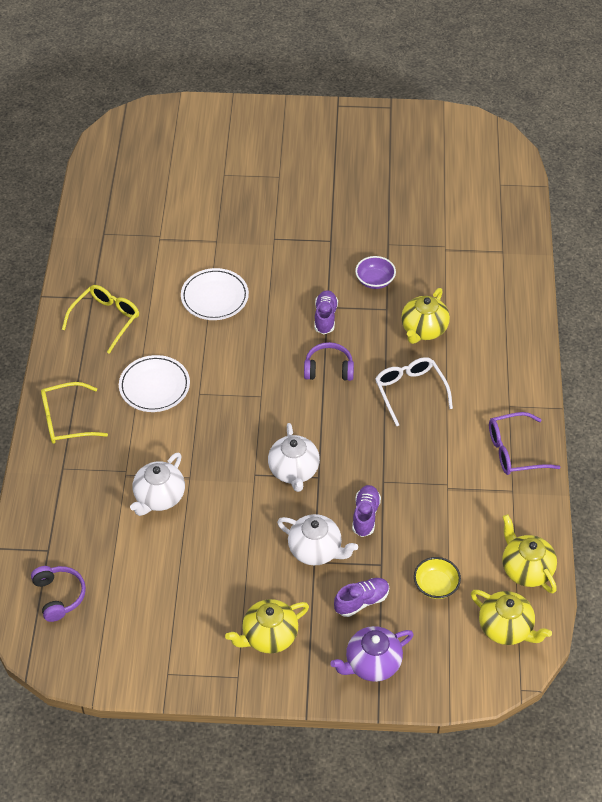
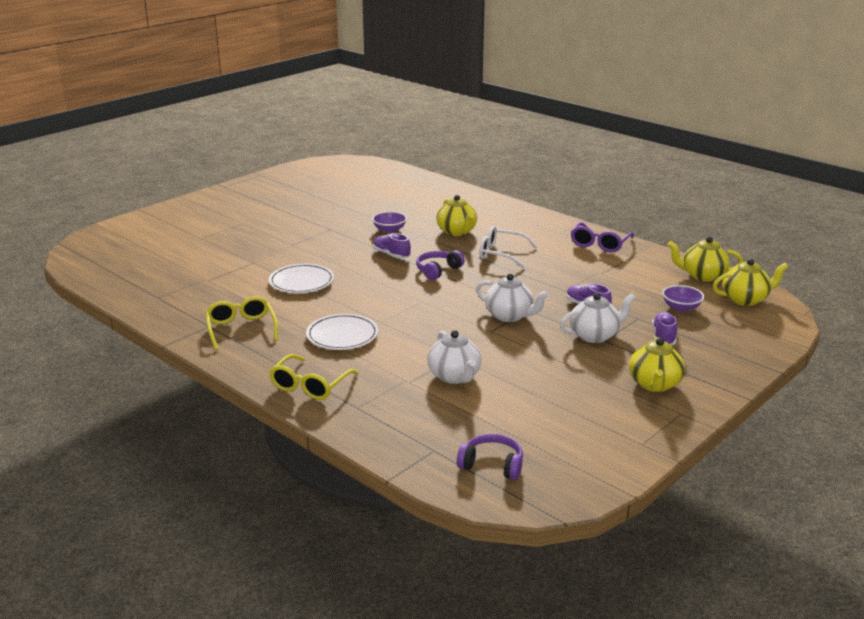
camera: 50 degrees left, 25 degrees down
(372, 663) = (726, 355): purple teapot -> none
(436, 585) = (681, 307): yellow bowl -> purple bowl

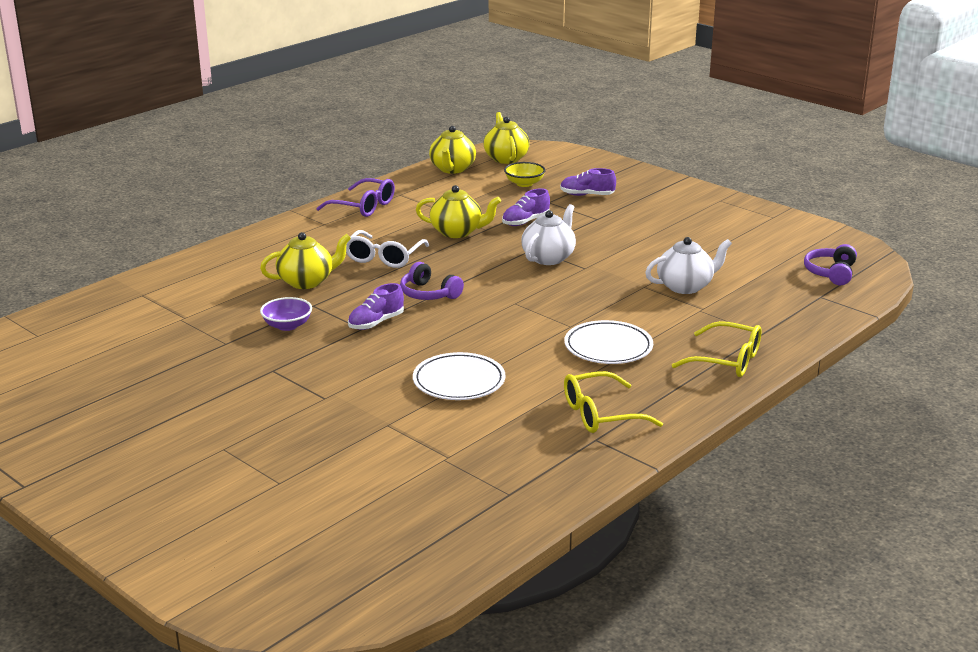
camera: 90 degrees left, 0 degrees up
(595, 335) = (588, 222): white teapot -> none
(654, 384) = (675, 205): yellow teapot -> yellow teapot (457, 232)
(681, 307) = (524, 183): purple bowl -> yellow bowl

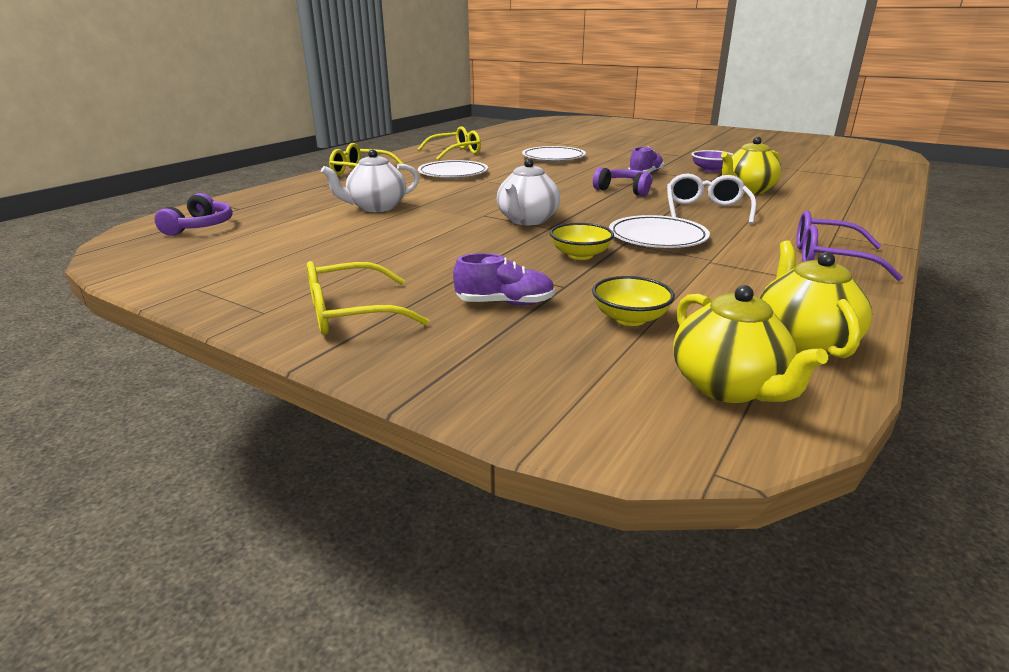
camera: 170 degrees right, 0 degrees up
(457, 232) = (657, 237): yellow teapot -> white plate
(525, 222) = (580, 255): purple shoe -> yellow bowl
(671, 196) = (351, 313): none -> yellow glasses

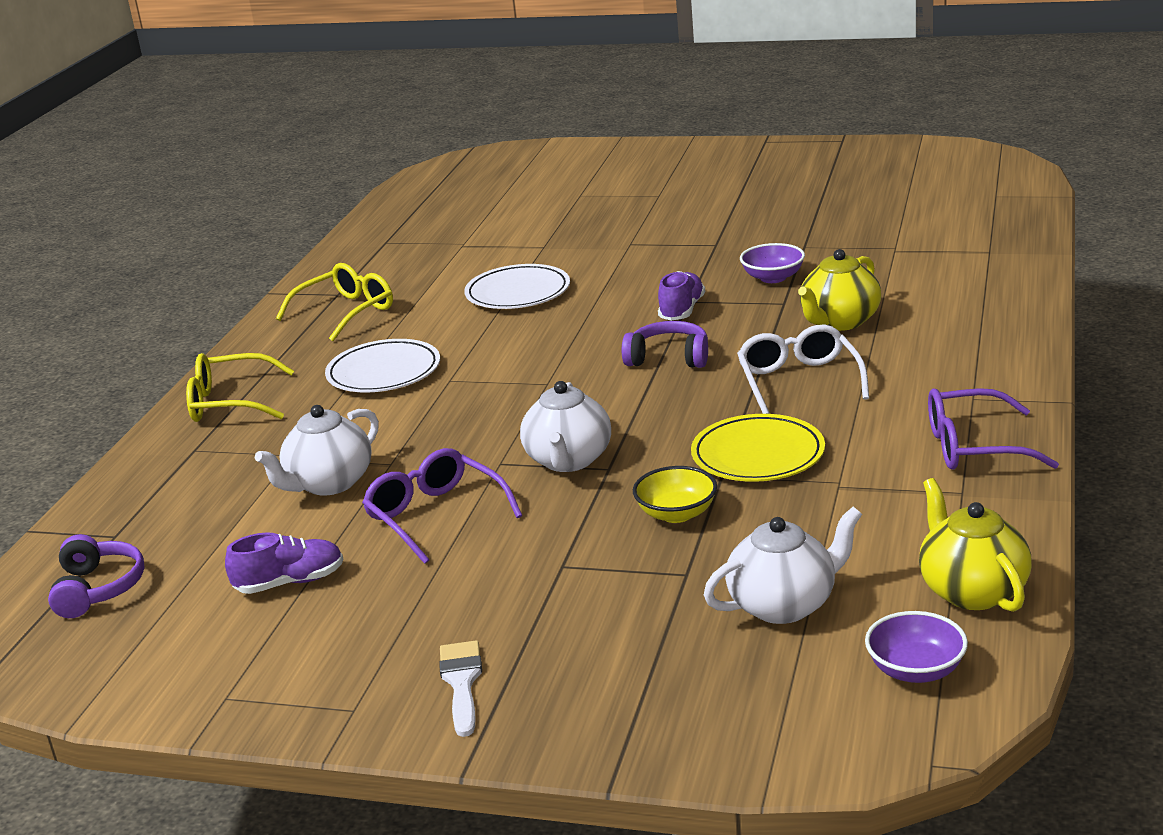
camera: 15 degrees left, 0 degrees up
(351, 313) = (462, 682): yellow glasses -> white brush
(422, 230) = (435, 516): none -> purple glasses
(505, 303) = (632, 619): purple shoe -> purple shoe (290, 582)
(630, 318) = (784, 605): yellow bowl -> white teapot
(657, 237) = (758, 455): white plate -> yellow plate
(728, 387) = (916, 670): yellow teapot -> purple bowl

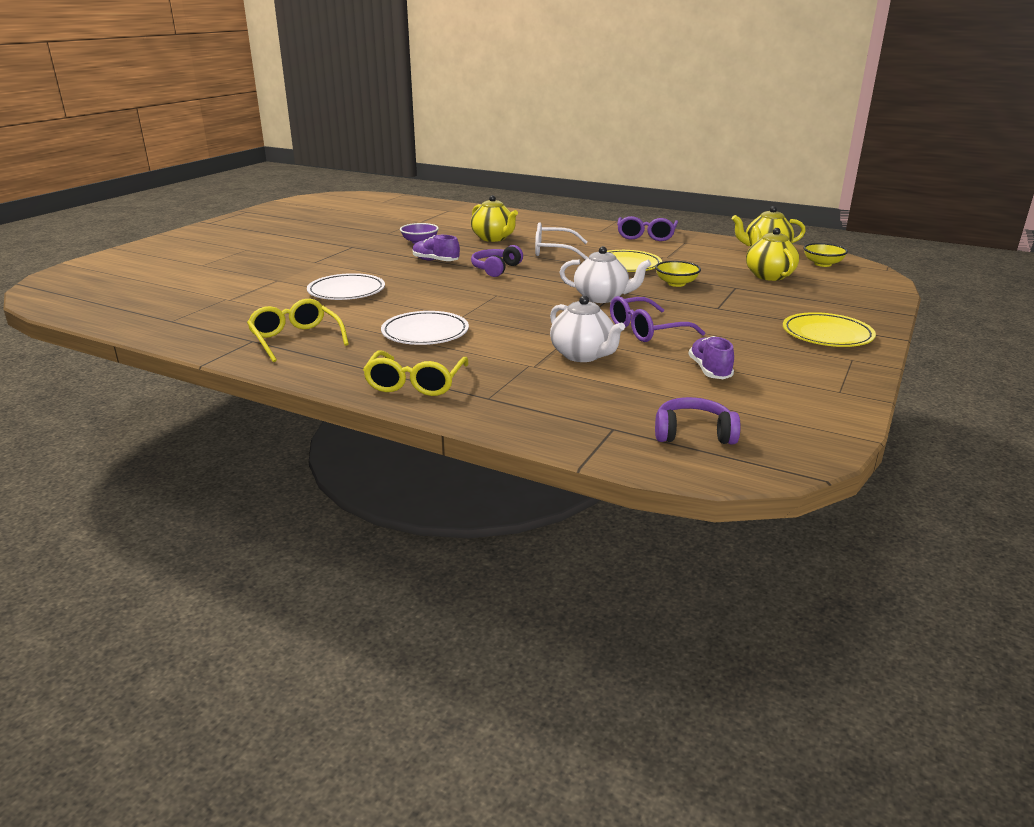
camera: 80 degrees left, 0 degrees up
(462, 682) = (827, 335): white brush -> yellow plate
(784, 605) = (768, 275): white teapot -> yellow teapot
(916, 670) = (822, 264): purple bowl -> yellow bowl

